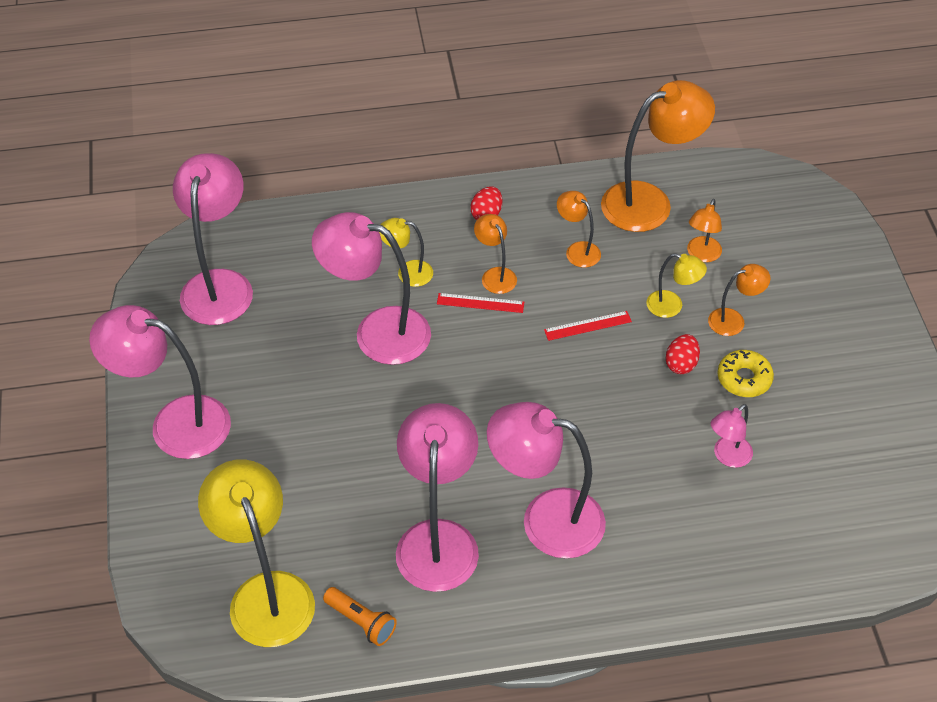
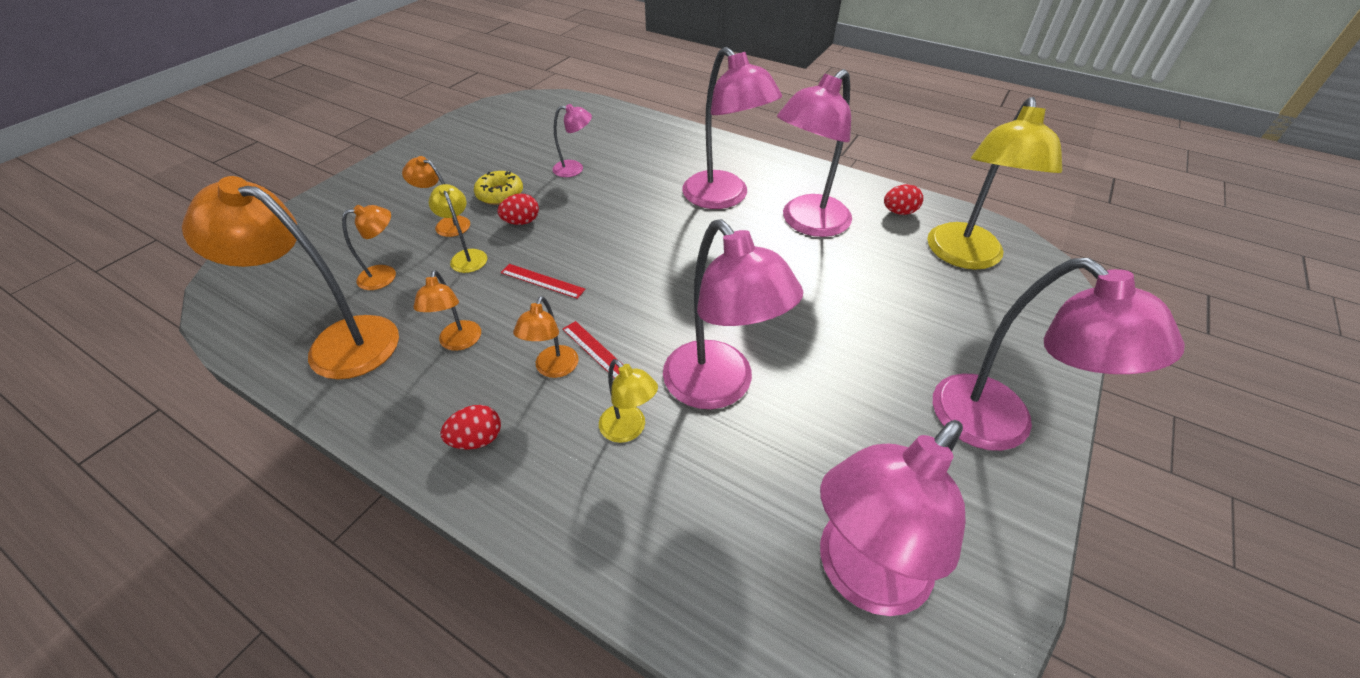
camera: 140 degrees left, 5 degrees down
(361, 622) = (899, 212): orange flashlight -> red egg

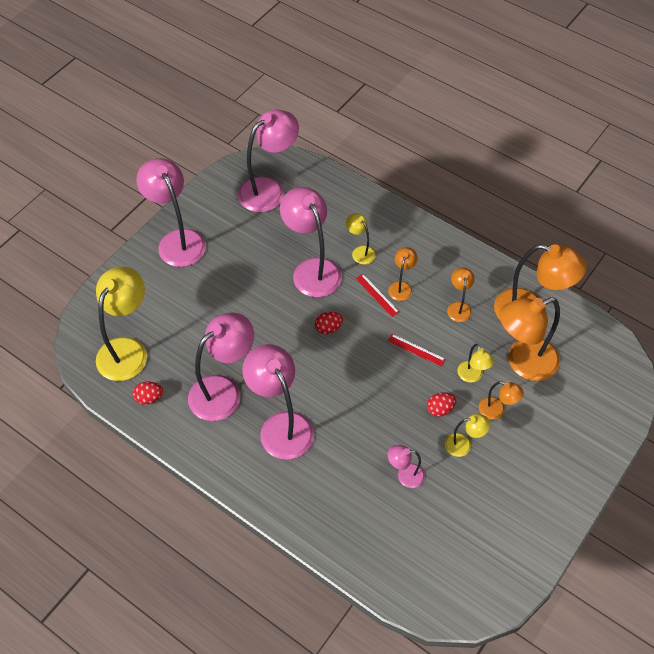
camera: 175 degrees left, 10 degrees up
(385, 275) = (523, 363): orange lamp -> orange lamp, size x2.04
(477, 439) = (434, 252): red egg -> red egg (328, 328)
(500, 194) = (463, 445): yellow donut -> yellow lamp

